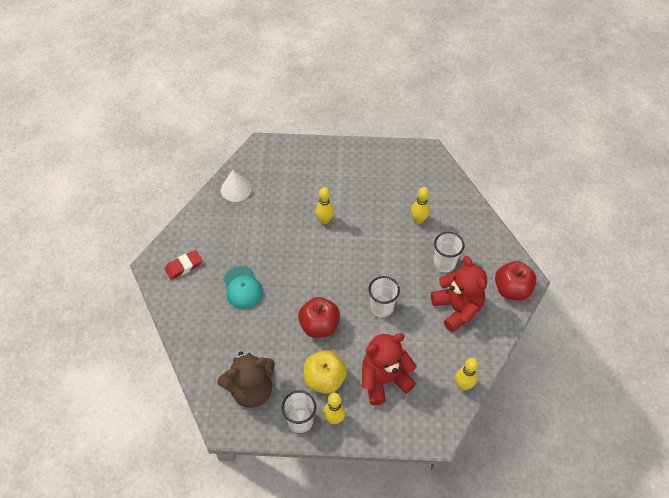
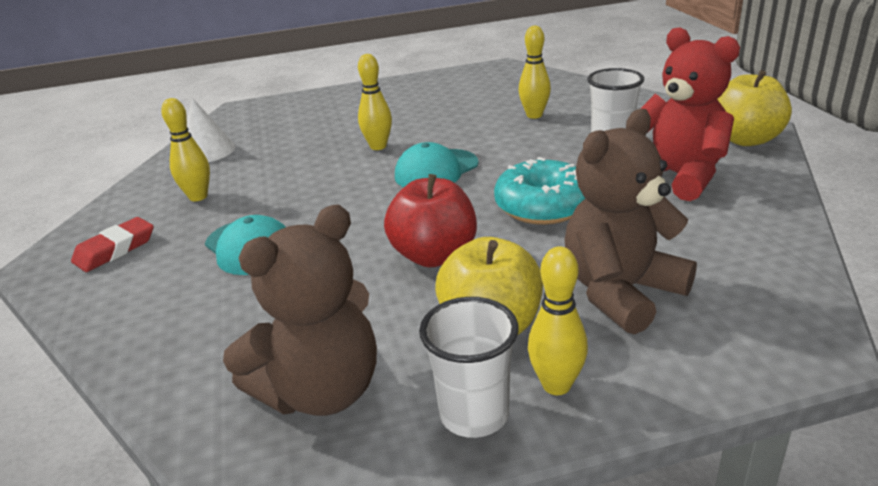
camera: 15 degrees left, 25 degrees down
(345, 256) = (436, 170): none -> turquoise cap
(382, 307) = (542, 206): white cup -> turquoise donut
(384, 379) = (621, 292): red teddy bear -> brown teddy bear
(463, 385) = (785, 258): yellow bowling pin -> yellow bowling pin (198, 197)
(511, 289) = (745, 139): red apple -> yellow apple

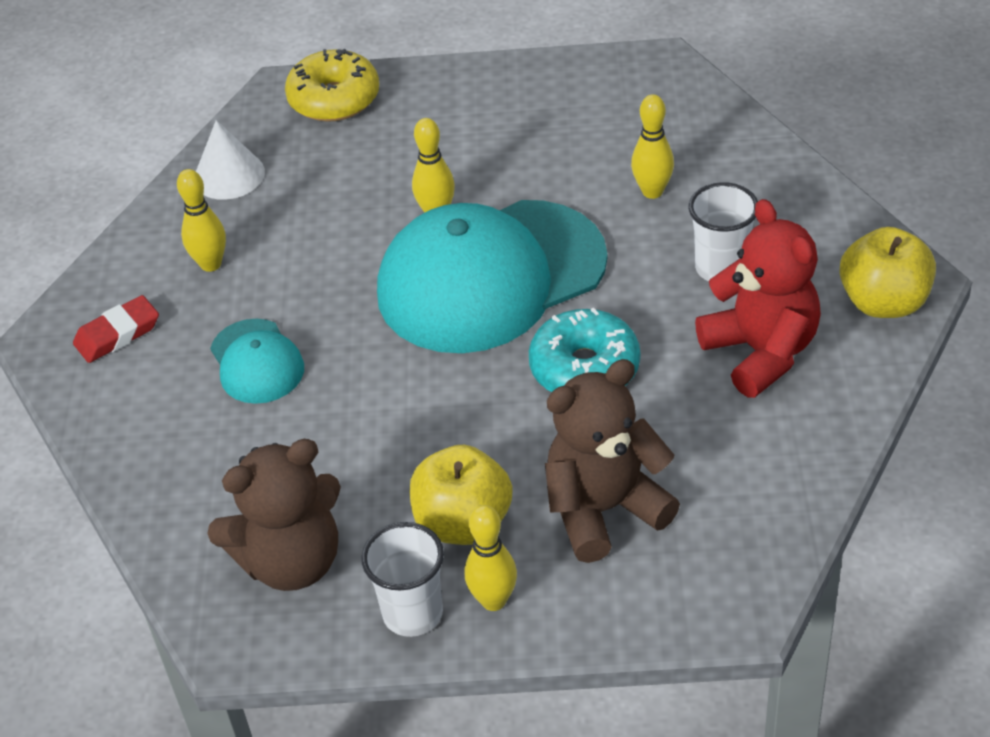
camera: 15 degrees right, 15 degrees up
(281, 108) = (334, 99): none -> yellow donut
(434, 255) = (442, 418): red apple -> none
(436, 170) = (491, 277): turquoise cap -> turquoise cap, size x2.14

